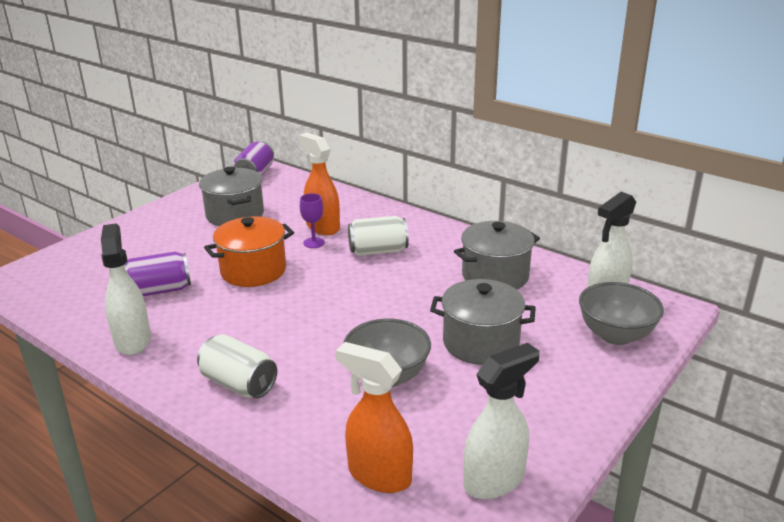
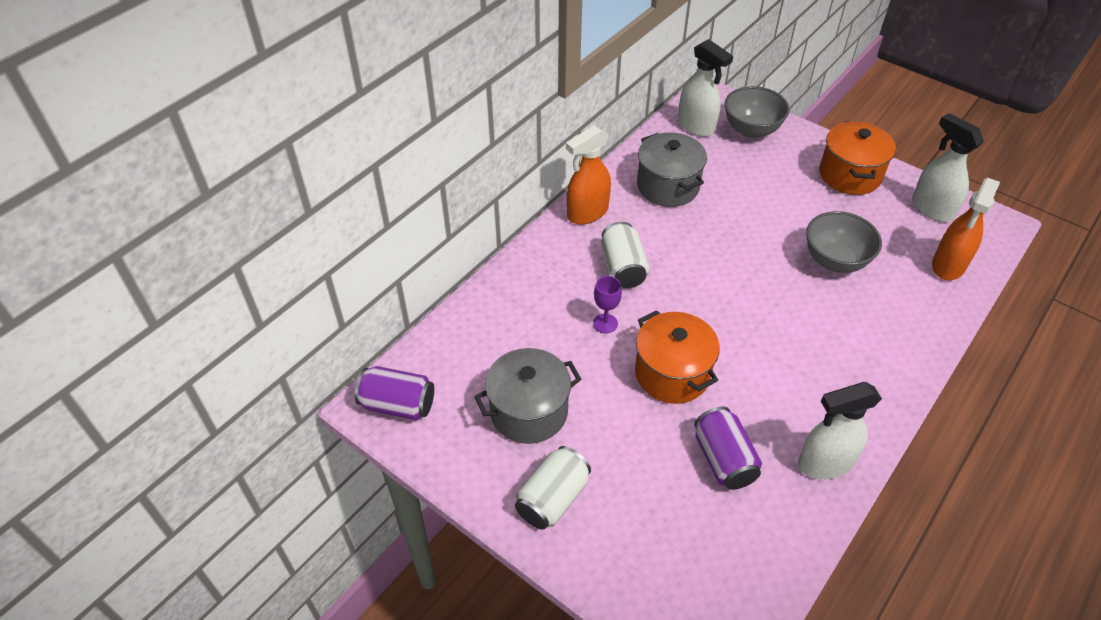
camera: 90 degrees left, 20 degrees up
(239, 384) = (871, 360): white can -> white can (553, 499)
(322, 227) = (565, 318): orange spray bottle -> orange spray bottle (587, 213)
(481, 343) = (776, 203): grey pot -> none
(549, 408) = (849, 175): none -> orange pot

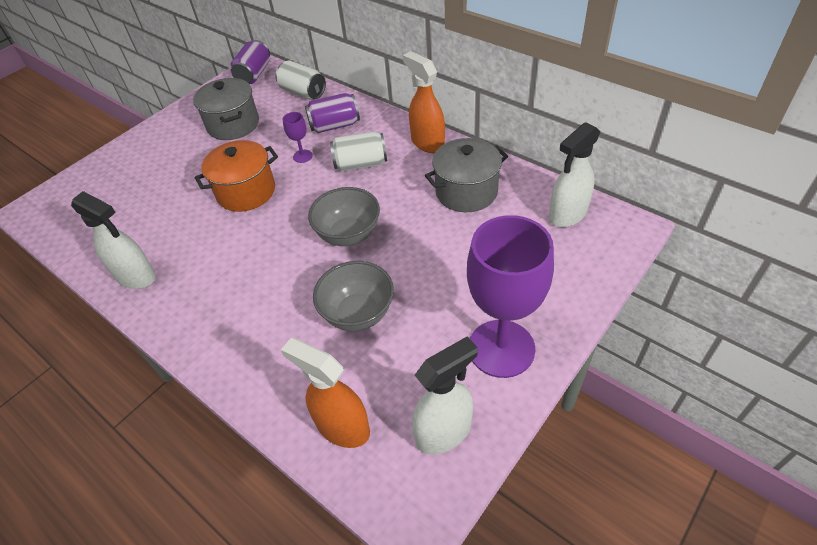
camera: 95 degrees right, 0 degrees up
(553, 499) = (165, 138): white can -> white can (303, 93)
(724, 459) = (162, 217): purple can -> purple can (335, 125)
(751, 130) = (572, 260): grey bowl -> grey bowl (348, 234)
(824, 463) = (136, 276): white spray bottle -> white spray bottle turned 135 degrees clockwise
(849, 175) = (501, 348): orange pot -> purple goblet

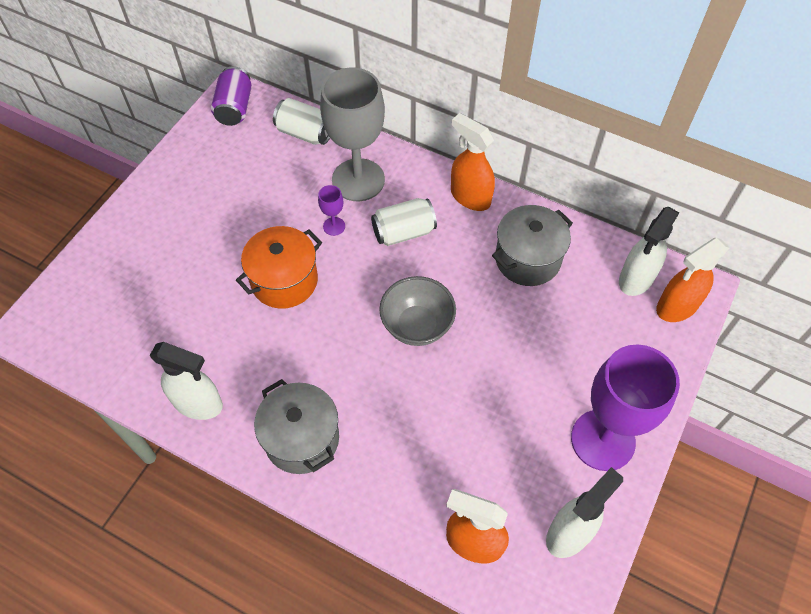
camera: 15 degrees left, 10 degrees up
(233, 125) = (235, 187): grey pot -> grey pot (302, 439)
(335, 125) = (358, 180): purple can -> grey goblet
(358, 313) = (454, 419): grey bowl -> none
(604, 240) = (676, 307): none -> orange spray bottle

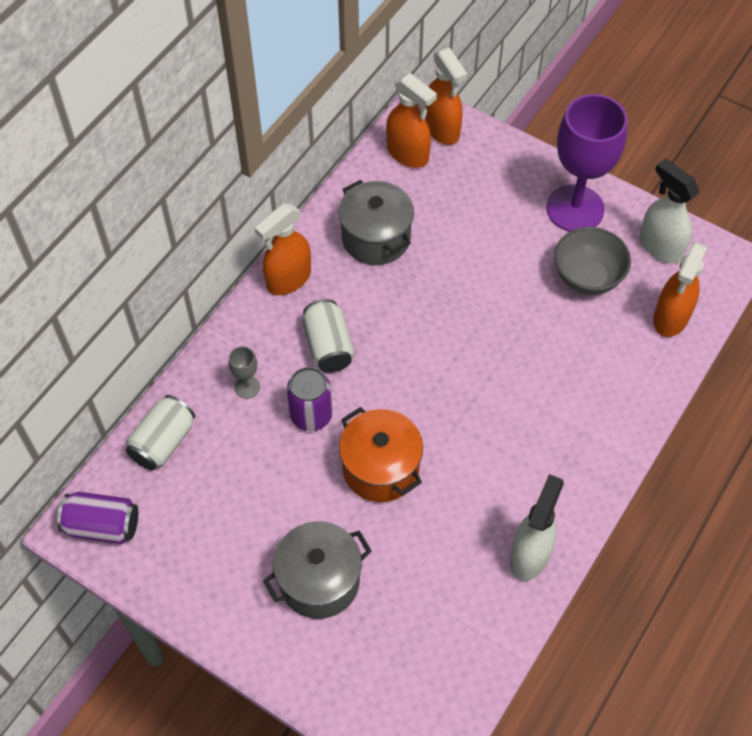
camera: 85 degrees left, 0 degrees up
(302, 439) = (571, 454): grey pot -> grey pot (319, 581)
(334, 226) = (311, 415): purple goblet -> purple can
(358, 180) = (247, 387): grey goblet -> grey goblet, size x0.41
(417, 326) = (448, 343): grey bowl -> grey bowl (587, 278)
(636, 279) = (408, 154): white spray bottle -> orange spray bottle

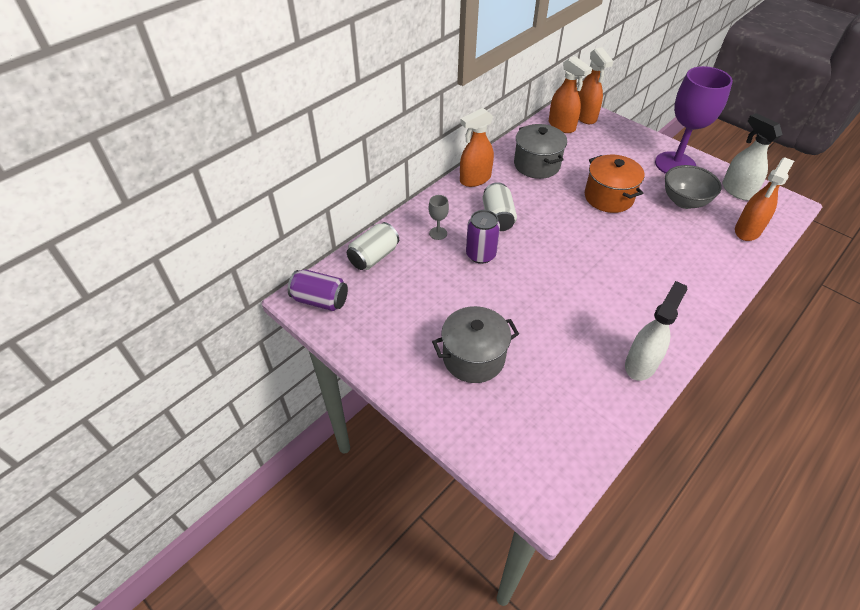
camera: 10 degrees right, 10 degrees down
(381, 468) = (528, 292): orange pot -> orange pot (608, 197)

